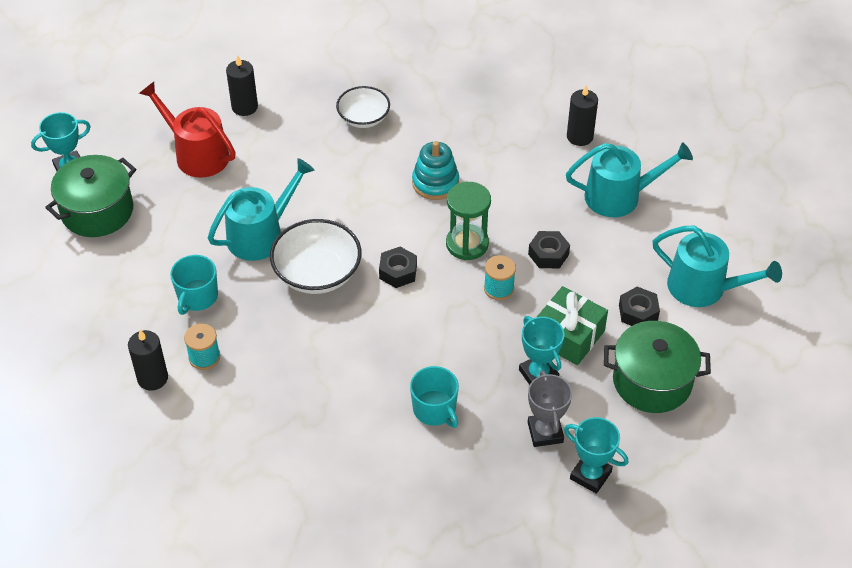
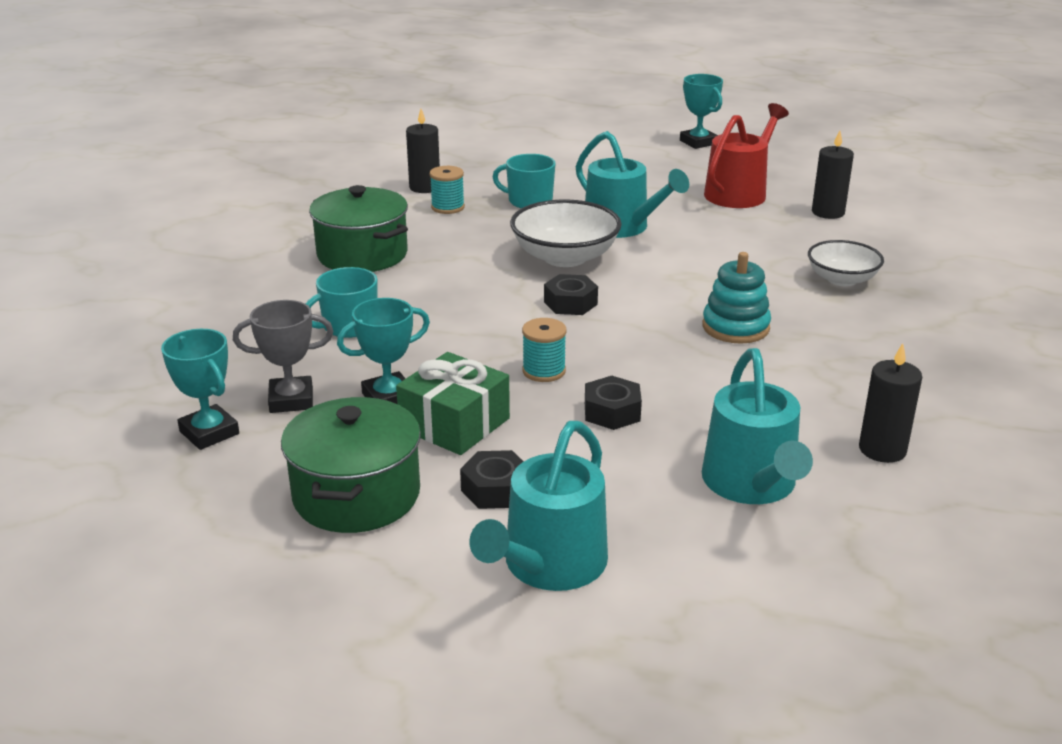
camera: 90 degrees right, 20 degrees down
(97, 211) = (643, 155): green pot -> green pot (362, 254)
(467, 244) = (624, 349): green hourglass -> none
(590, 475) = (209, 432): turquoise trophy -> turquoise trophy turned 75 degrees counterclockwise

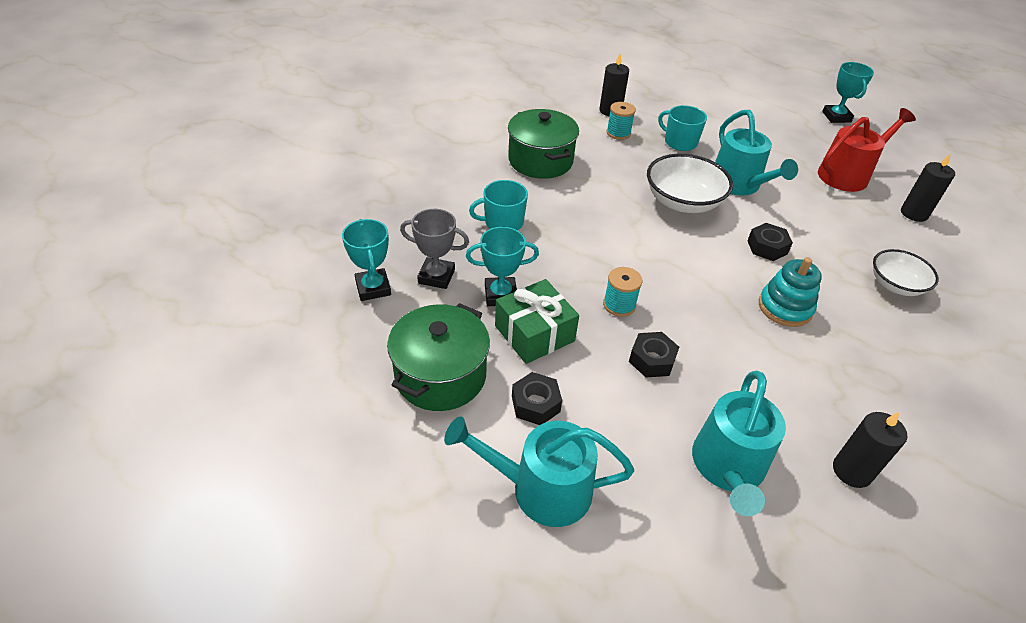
camera: 20 degrees right, 15 degrees up
(549, 565) = (541, 488): turquoise watering can -> turquoise watering can turned 45 degrees clockwise
(570, 303) = (667, 247): black nut -> black nut (767, 247)

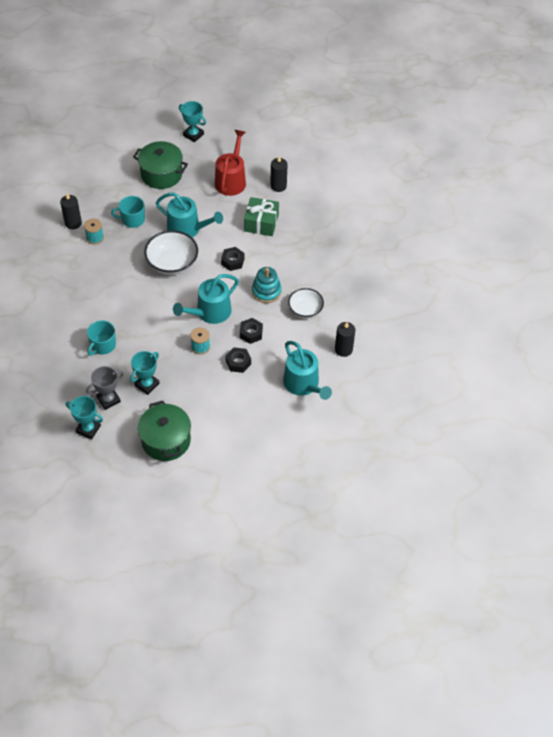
camera: 45 degrees left, 10 degrees up
(534, 333) = (181, 390): green gift -> green gift (261, 223)
(535, 404) = (214, 419): black nut -> black nut (251, 333)
(540, 161) = (76, 291): green pot -> green pot (161, 174)
(541, 488) = (250, 448): turquoise watering can -> turquoise watering can (210, 312)
(895, 285) = (299, 241): white bowl -> white bowl (305, 309)

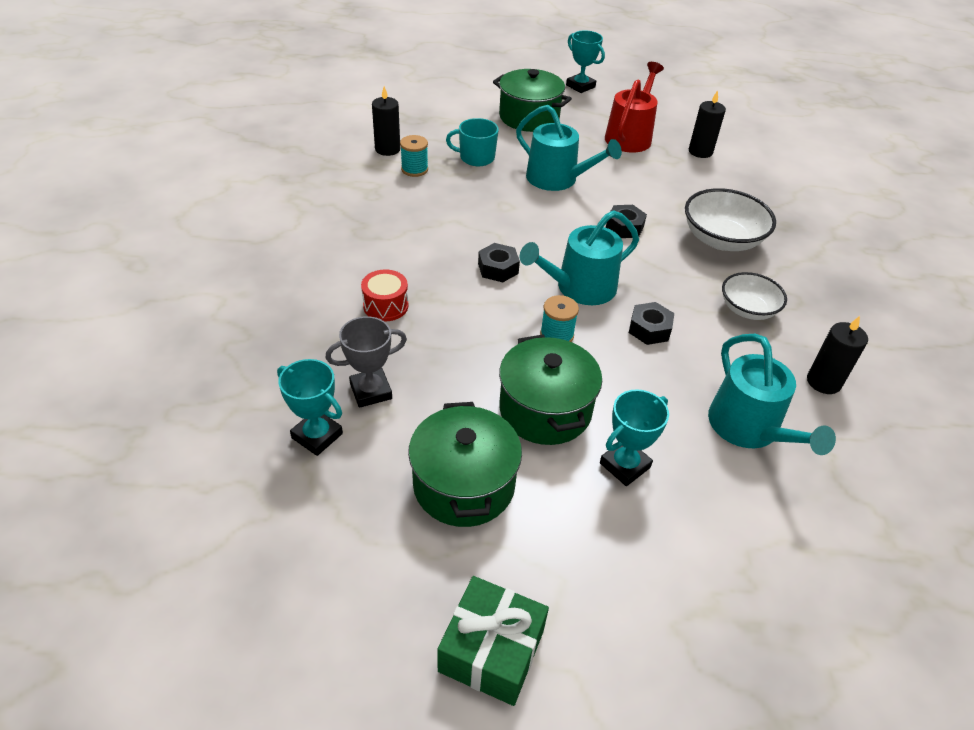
camera: 10 degrees right, 10 degrees down
(103, 345) = (385, 306): turquoise mug -> red drum
(147, 384) = (448, 378): turquoise trophy -> turquoise trophy (625, 465)
(172, 263) = (526, 215): white bowl -> white bowl (721, 239)
(200, 393) = (545, 410): none -> green pot
(238, 362) = (623, 371): black nut -> black nut (498, 268)
(261, 223) = (673, 188): green gift -> green gift (491, 650)
(266, 291) = (679, 274): turquoise stacking toy -> none

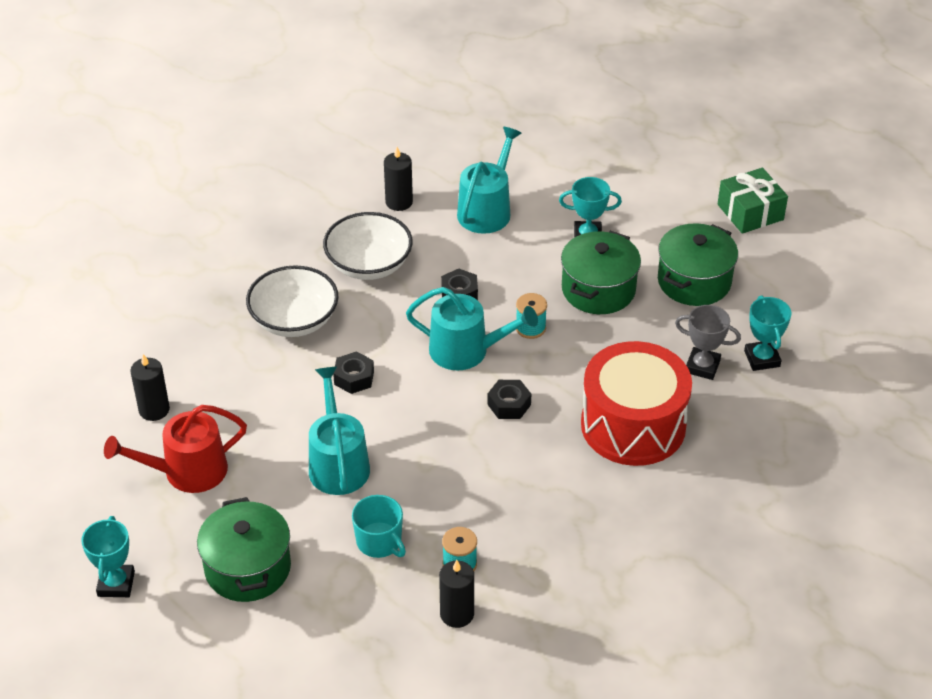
camera: 135 degrees left, 0 degrees up
(385, 306) = (633, 425): red drum -> red drum, size x2.40
(747, 309) = (369, 264): white bowl -> white bowl, size x1.54

